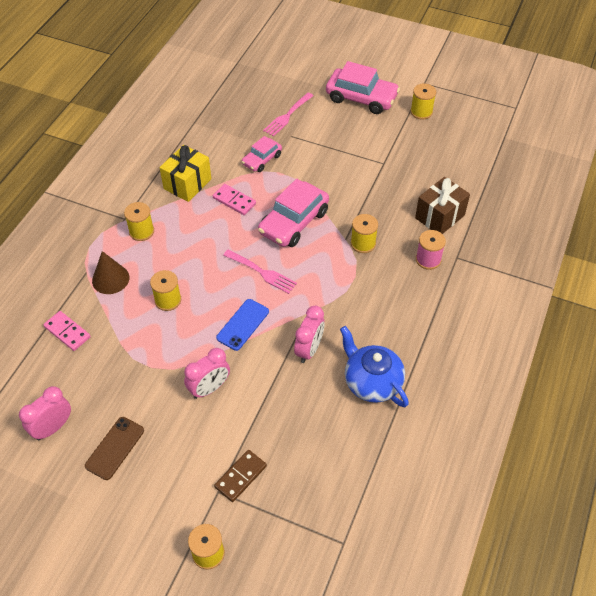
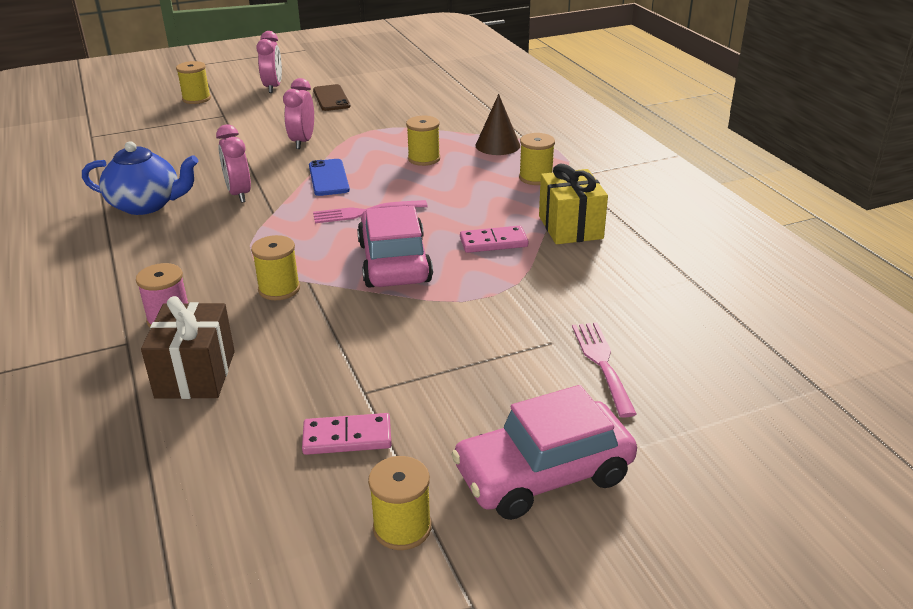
camera: 135 degrees right, 20 degrees down
(53, 427) = (391, 87): pink clock -> pink clock (273, 87)
(67, 332) = (470, 114): pink domino -> pink domino (347, 437)
(240, 476) = (213, 125): brown domino -> none
(262, 159) = (536, 294): pink car -> none

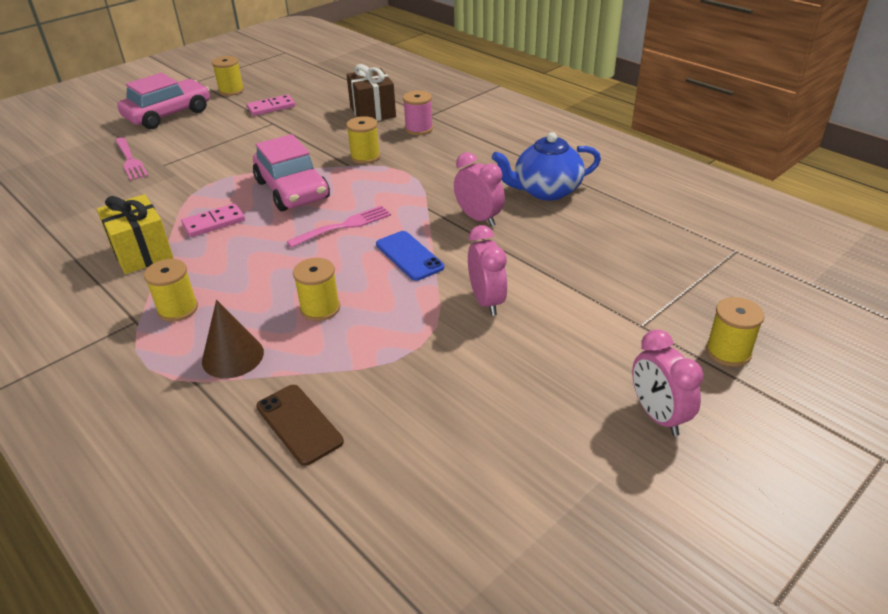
camera: 160 degrees right, 5 degrees up
(331, 98) = (535, 409): brown phone -> brown phone (299, 424)

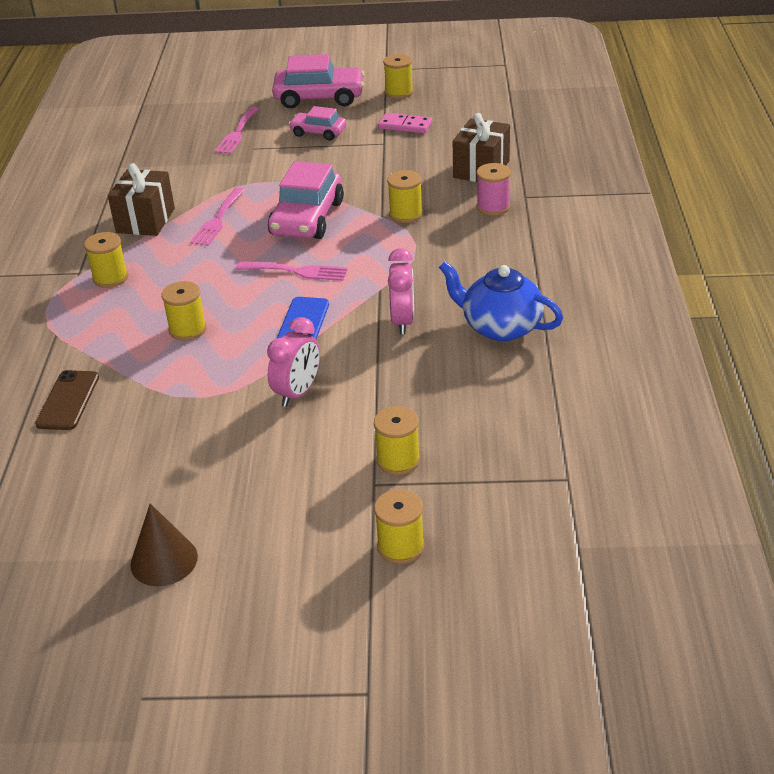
camera: 45 degrees right, 0 degrees up
(142, 252) = (145, 220): yellow gift -> brown gift
(206, 135) = (318, 132): none -> pink car
(214, 223) = (218, 220): pink domino -> pink fork
(233, 356) = (95, 332): brown cone -> brown cone (164, 560)
(629, 301) = (398, 460): none -> yellow spool
(658, 416) = (270, 549): pink clock -> none

